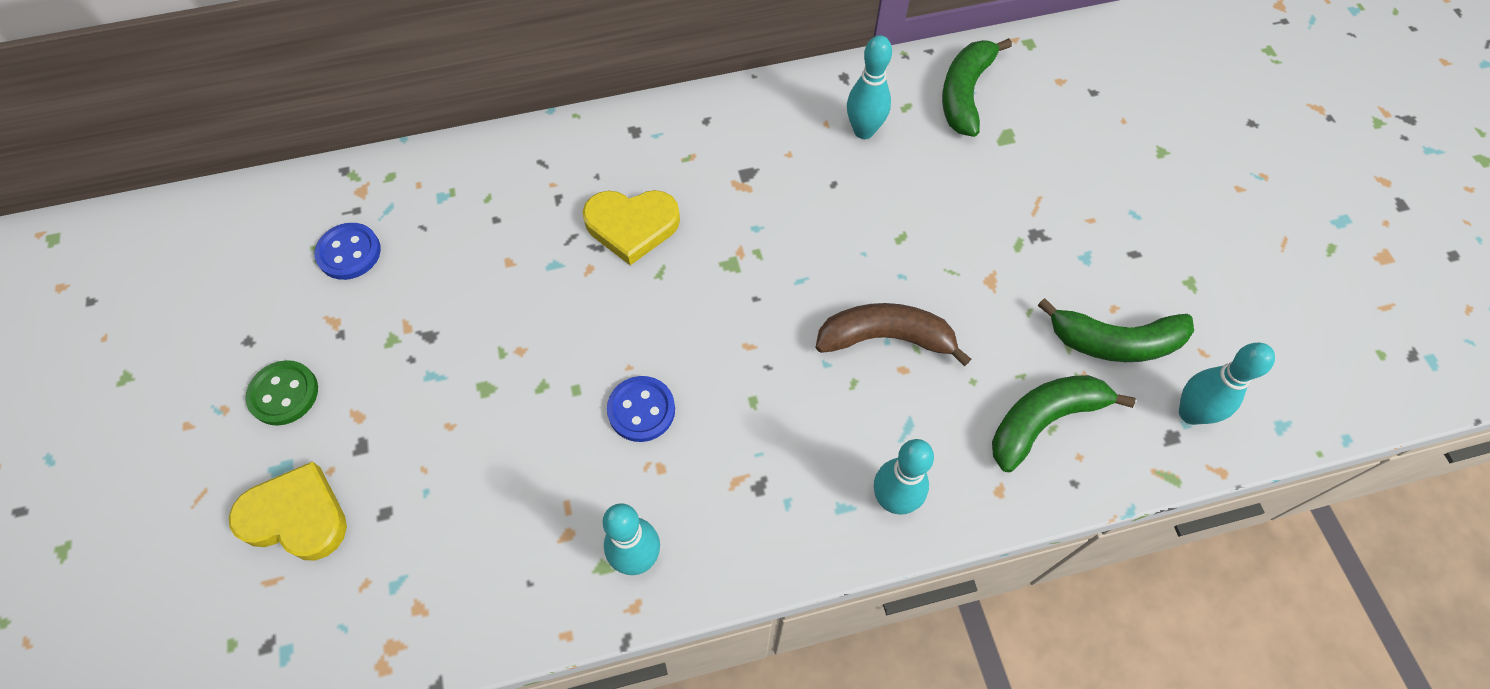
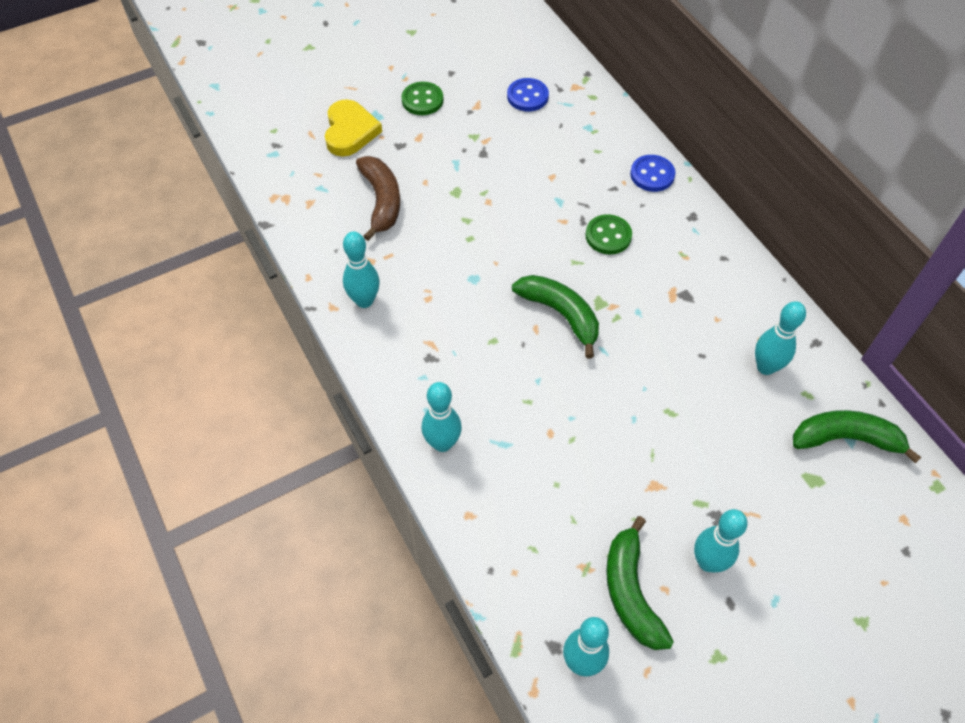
camera: 75 degrees right, 5 degrees down
(632, 226) = (608, 236): yellow heart -> green button
(641, 410) = (466, 277): blue button -> blue button (652, 175)
(885, 338) = (573, 416): brown banana -> brown banana (381, 201)
(1043, 420) = (538, 541): green banana -> green banana (561, 314)
(1087, 259) = (708, 562): none -> turquoise bowling pin

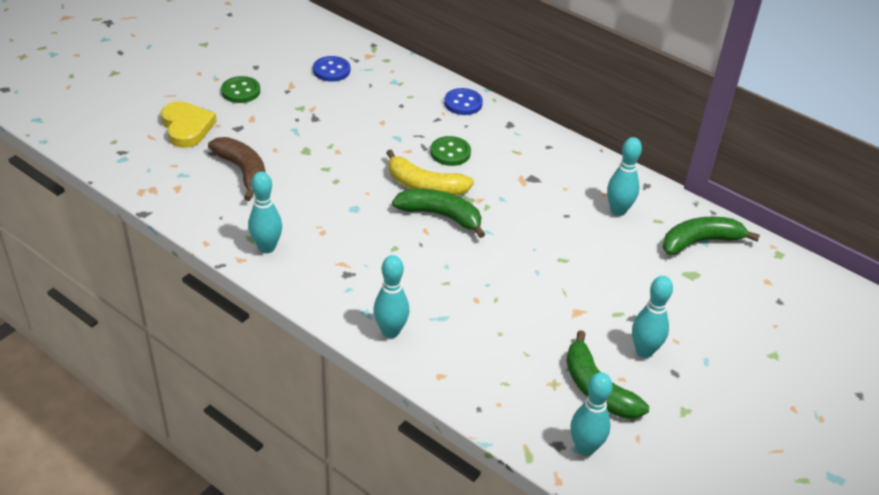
camera: 25 degrees left, 15 degrees down
(561, 271) = (425, 186): none -> yellow banana

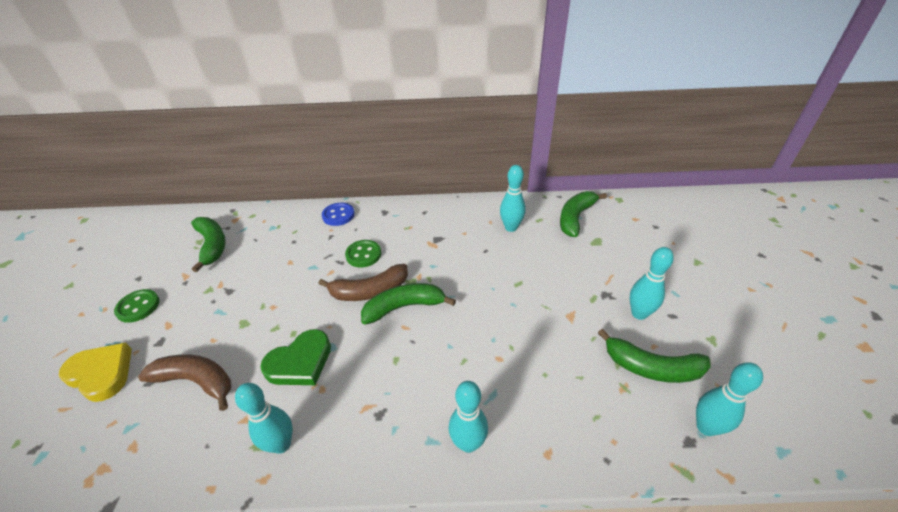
camera: 35 degrees left, 0 degrees up
(323, 204) = (300, 362): none -> green heart
(331, 70) = (212, 245): blue button -> green banana
(425, 186) = (369, 291): yellow banana -> brown banana

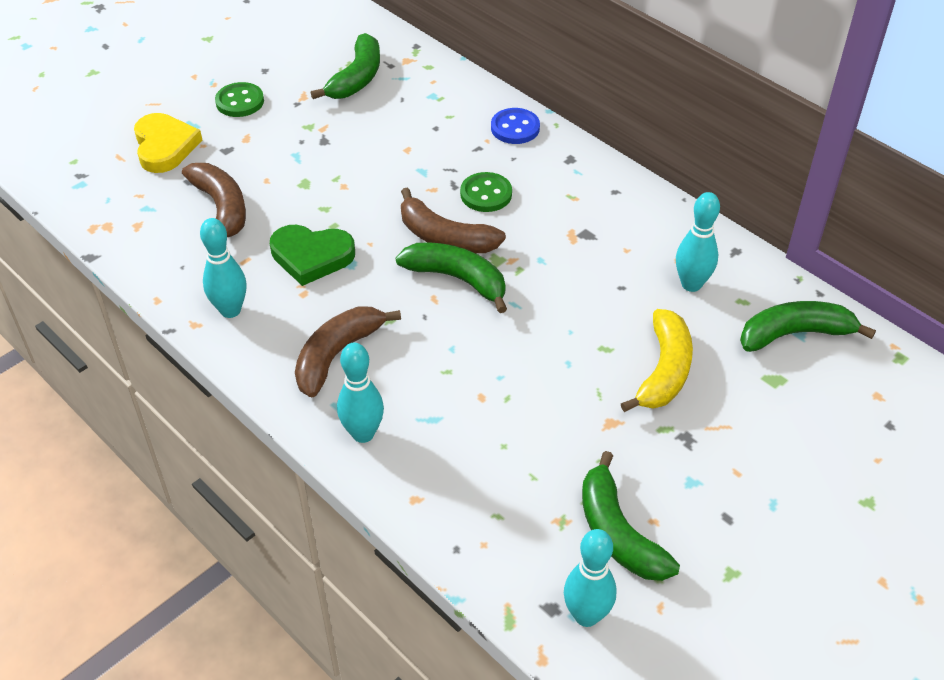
camera: 45 degrees right, 5 degrees up
(390, 409) = (337, 355): none -> brown banana
(555, 273) = (664, 371): none -> yellow banana
(639, 313) = (691, 483): turquoise bowling pin -> none

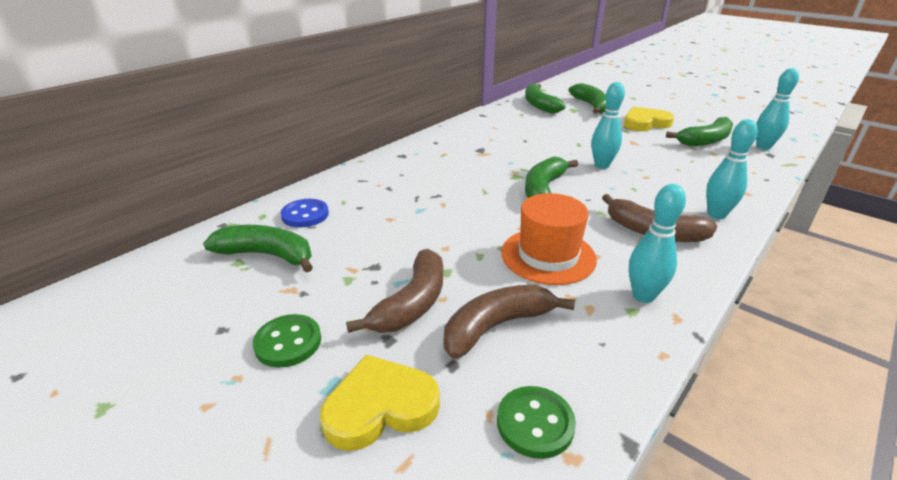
camera: 95 degrees left, 15 degrees down
(311, 256) = (548, 256): green heart -> orange hat
(445, 237) = (500, 195): brown banana -> brown banana (412, 303)
(486, 194) = (446, 182): green button -> green button (535, 423)
(515, 128) = (364, 174): blue button -> blue button (305, 215)
(664, 371) = (585, 131): yellow banana -> none
(691, 284) = (514, 124): turquoise bowling pin -> turquoise bowling pin (601, 165)
(706, 470) = (645, 123): none -> yellow heart
(801, 412) = (591, 106): none -> green banana

